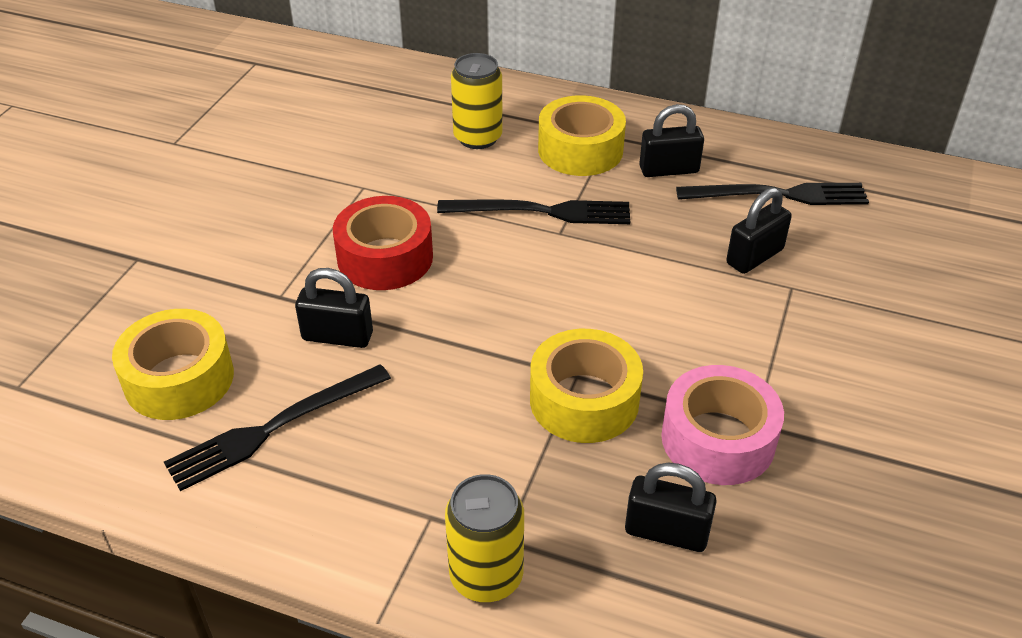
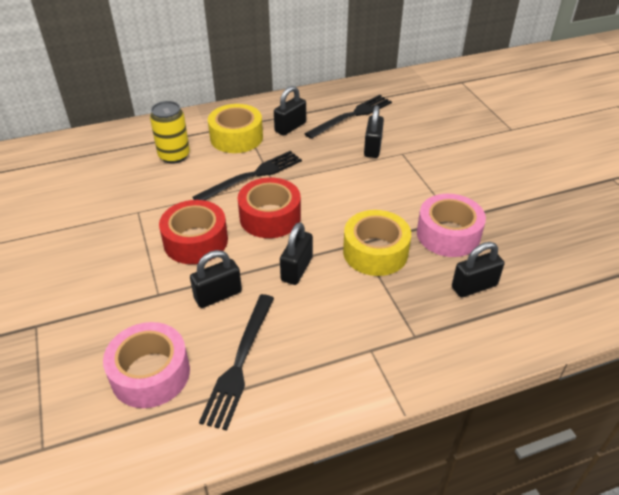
camera: 40 degrees left, 0 degrees up
(179, 379) = (150, 373): yellow tape -> pink tape
(459, 361) = (296, 269): none -> black padlock
(486, 576) = (427, 358): yellow can -> none
(503, 276) = (270, 217): none -> red tape

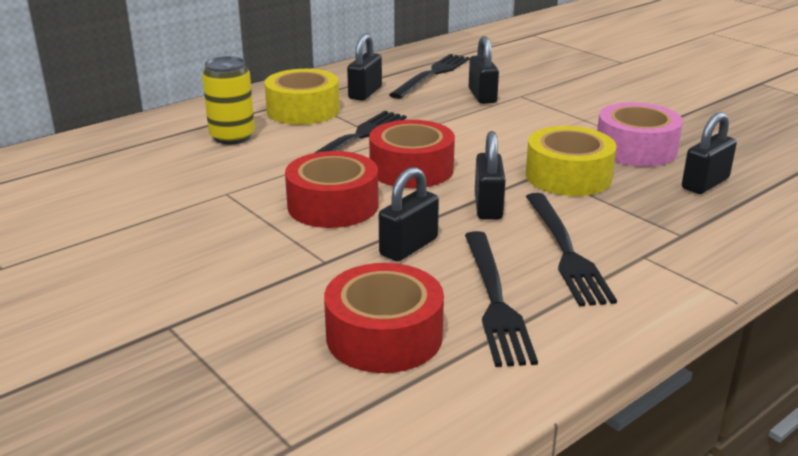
camera: 20 degrees left, 15 degrees down
(150, 373) = (384, 336): pink tape -> red tape
(319, 329) = (565, 251): none -> black fork

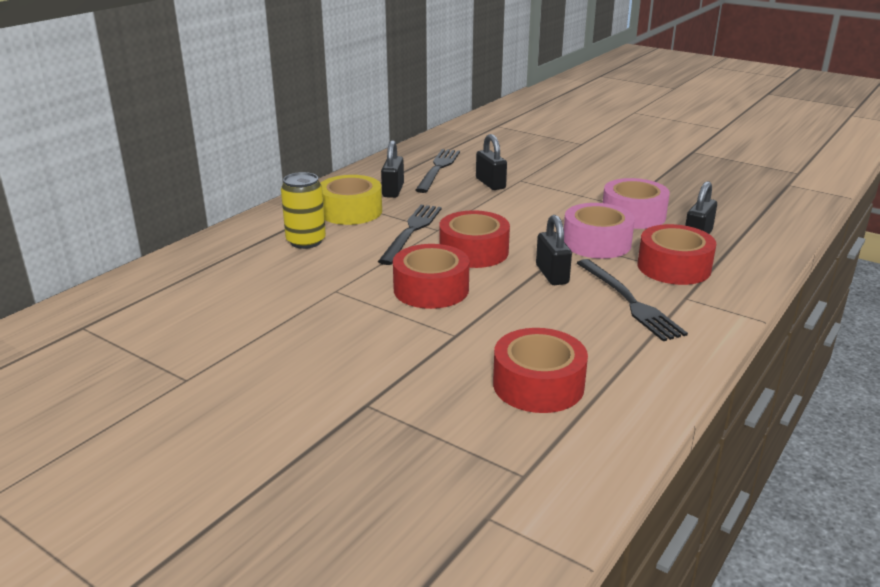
camera: 15 degrees left, 0 degrees up
(409, 247) = (512, 314): black padlock -> none
(495, 300) = (601, 345): black fork -> none
(568, 176) = (596, 243): yellow tape -> pink tape
(650, 217) = (674, 267): none -> red tape

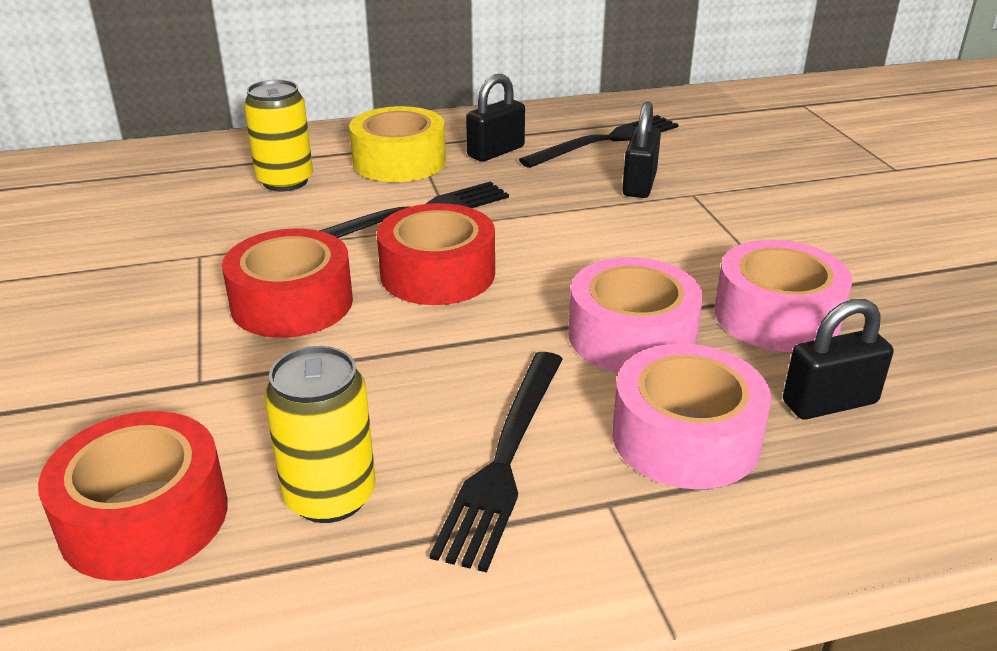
camera: 40 degrees right, 5 degrees up
(552, 274) = (474, 356): black padlock -> none
(593, 342) = (330, 496): none -> yellow can
(674, 267) = (685, 437): red tape -> pink tape

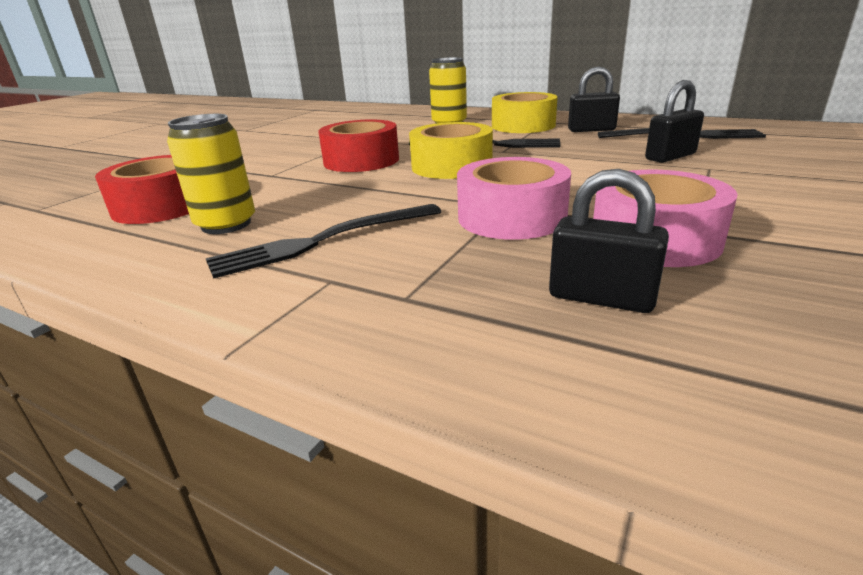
camera: 45 degrees right, 5 degrees down
(437, 273) = (451, 166): red tape -> yellow tape
(685, 437) = (443, 272): pink tape -> none

